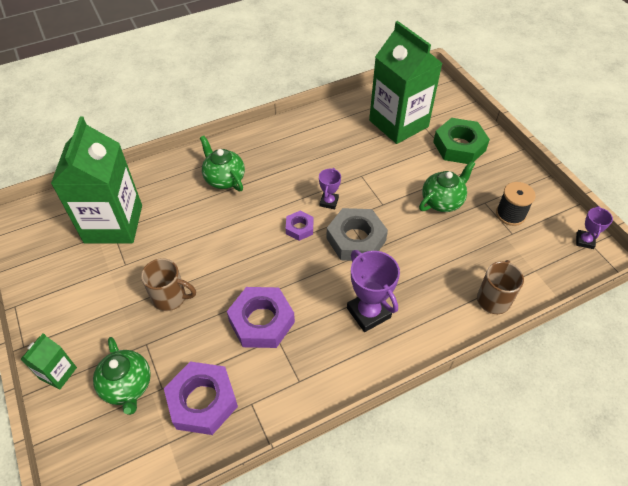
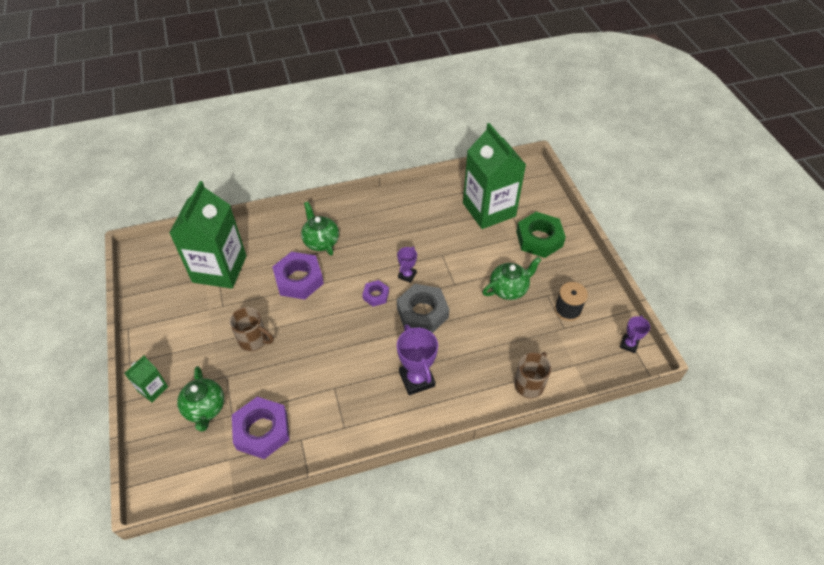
camera: 10 degrees right, 0 degrees up
(261, 321) = (324, 372): purple nut -> purple nut (299, 279)

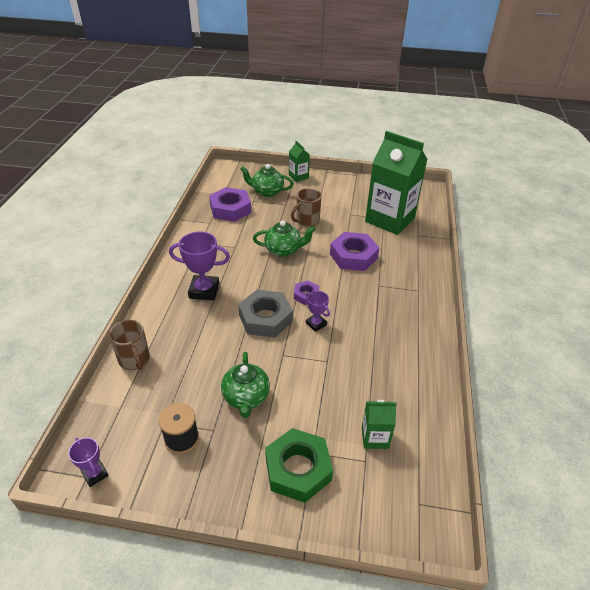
camera: 115 degrees right, 10 degrees down
(321, 241) = (392, 280): green teapot -> green teapot (283, 250)
(489, 209) = (375, 437): green carton -> green carton, size x0.45

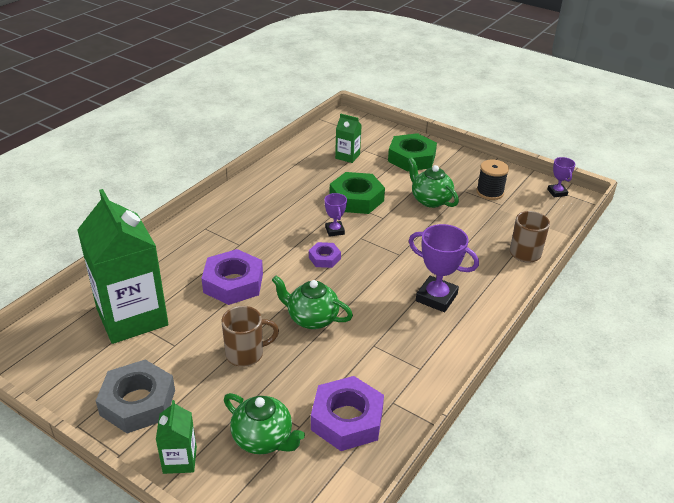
camera: 155 degrees left, 5 degrees down
(246, 397) = (430, 200): green teapot -> green teapot turned 60 degrees counterclockwise
(265, 318) = (381, 250): grey nut -> grey nut (138, 402)
(321, 370) = (356, 199): none -> green nut

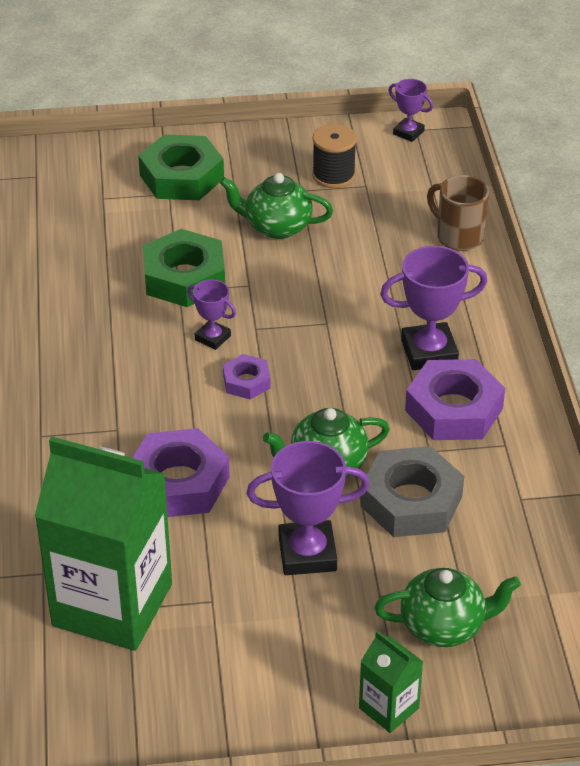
camera: 40 degrees left, 5 degrees up
(138, 402) = (261, 688): grey nut -> grey nut (411, 501)
(246, 354) = (307, 553): brown mug -> purple trophy
(347, 156) = (94, 220): green carton -> none
(347, 419) = (498, 547): purple nut -> purple nut (453, 409)

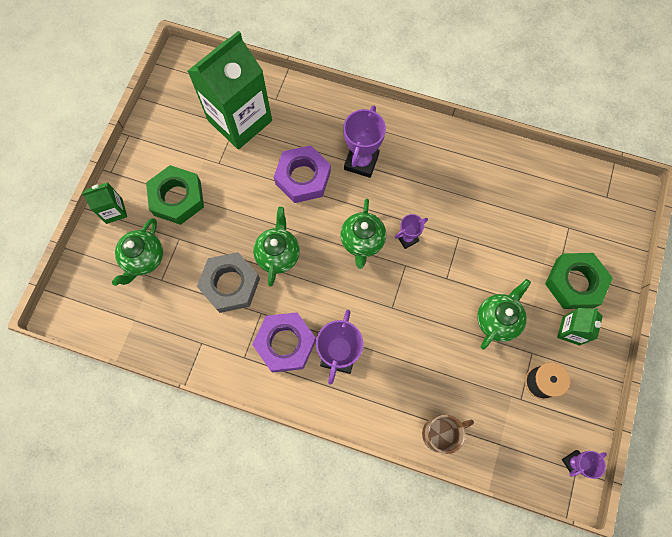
camera: 115 degrees right, 30 degrees up
(184, 277) = (469, 244): green nut -> green nut (177, 198)
(246, 381) = (362, 241): purple nut -> green teapot
(249, 167) = (570, 331): none -> green carton
(307, 553) = (223, 217): purple trophy -> purple trophy (361, 162)

